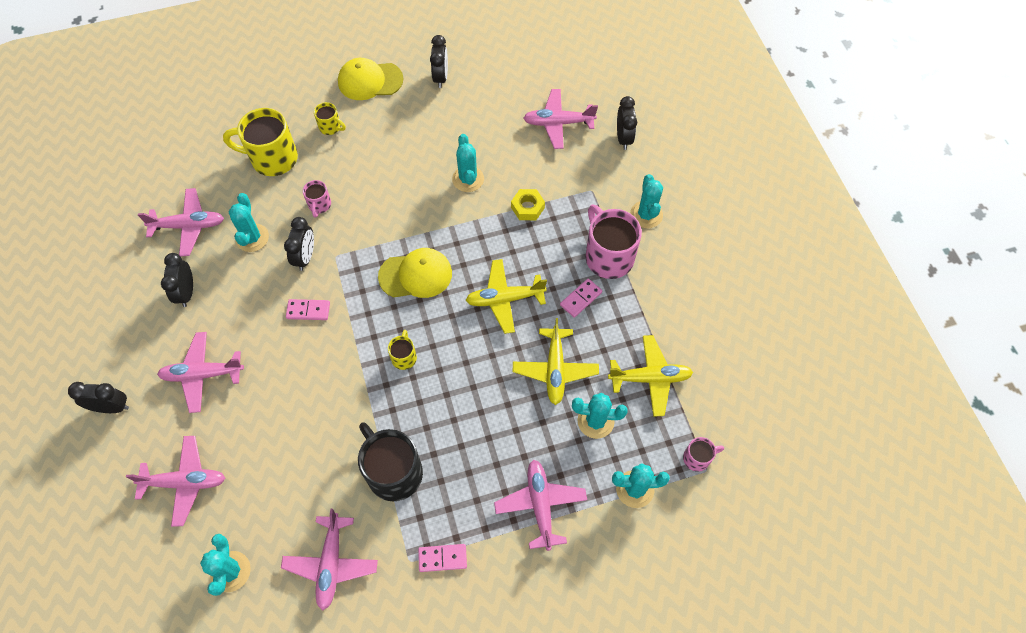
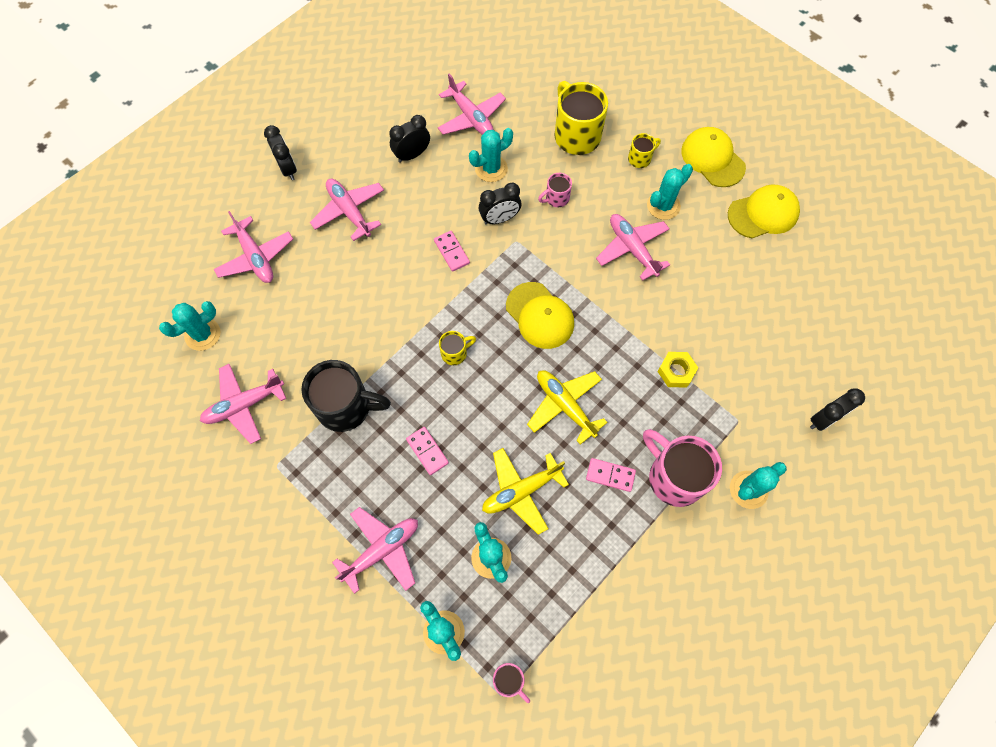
camera: 60 degrees right, 5 degrees up
(331, 127) = (640, 158): yellow mug -> yellow mug turned 120 degrees counterclockwise
(393, 472) = (346, 407): black mug -> black mug turned 75 degrees clockwise
(441, 77) = (763, 213): black clock -> yellow cap
(442, 558) = (291, 492): pink domino -> pink domino (427, 451)
(468, 179) = (669, 301): turquoise cactus -> turquoise cactus (663, 206)
(558, 123) = (793, 347): pink plane -> pink plane (632, 249)
(608, 256) = (674, 477): pink mug -> pink mug turned 75 degrees counterclockwise
(650, 378) = (566, 588): yellow plane -> none

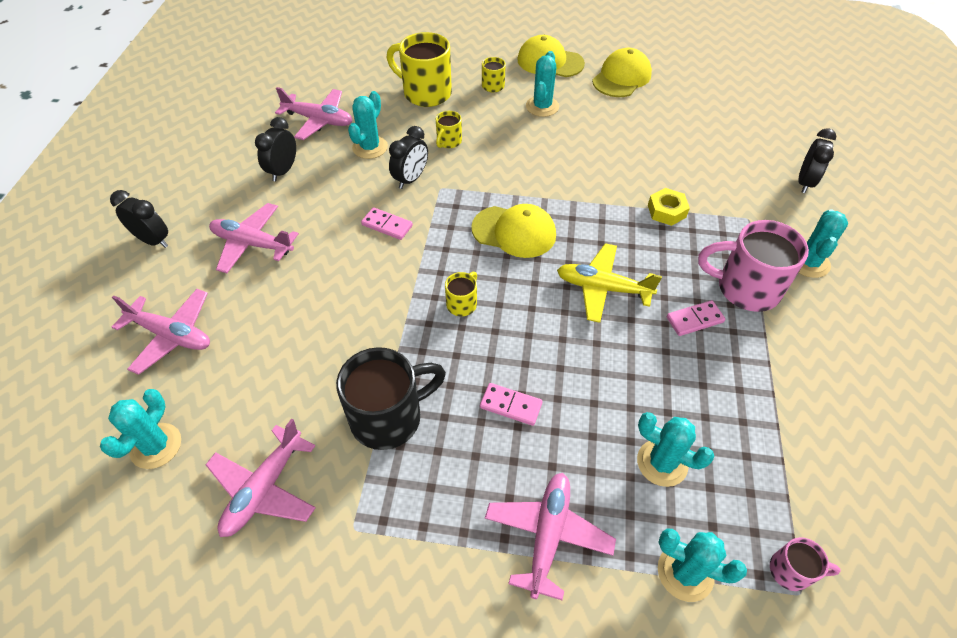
camera: 35 degrees left, 15 degrees down
(521, 491) = (632, 383): yellow plane -> none
(556, 198) = (448, 142): pink mug -> yellow mug
(632, 249) = (546, 146): pink plane -> none

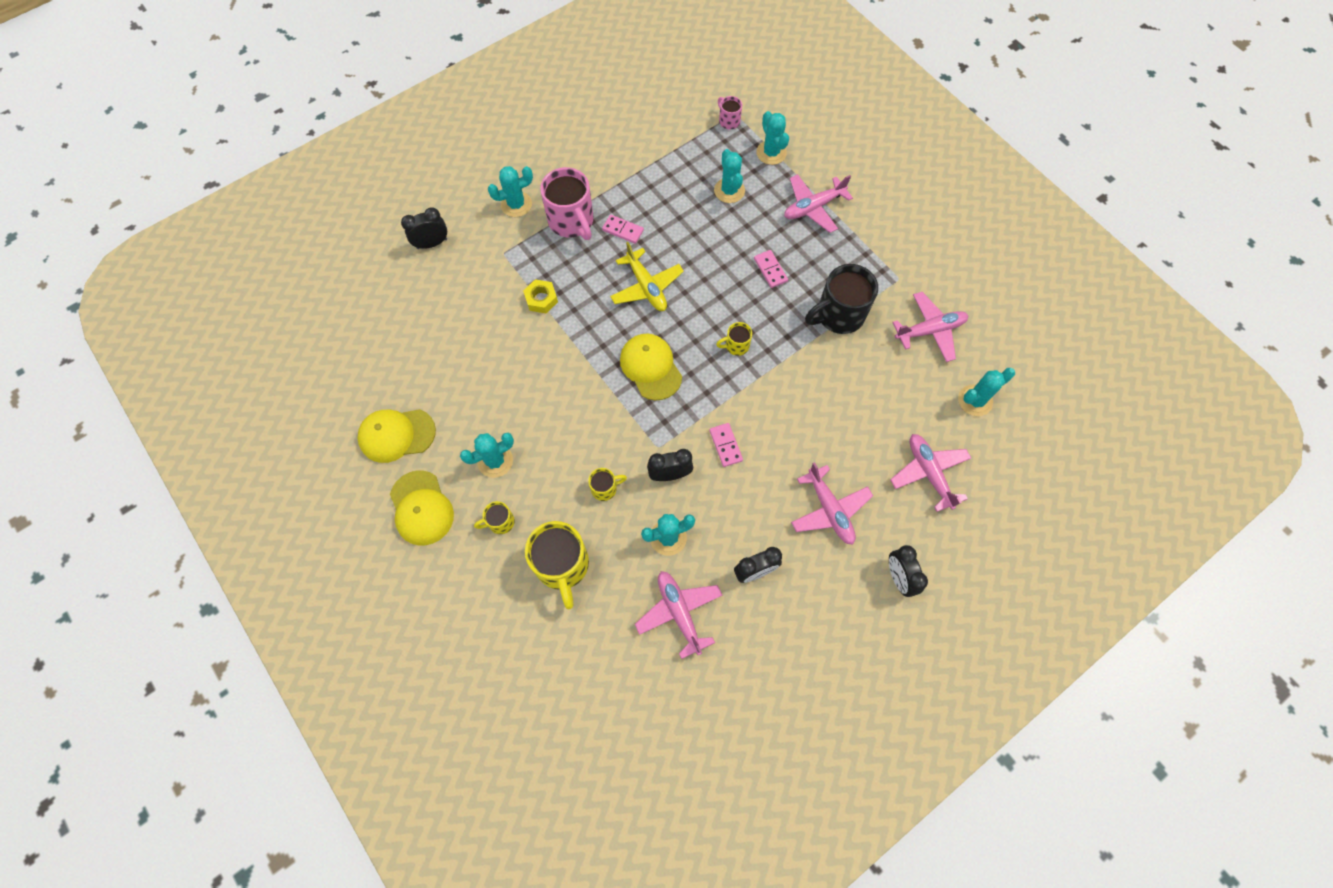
camera: 135 degrees left, 15 degrees up
(389, 417) = (838, 315): black mug -> black mug turned 45 degrees counterclockwise

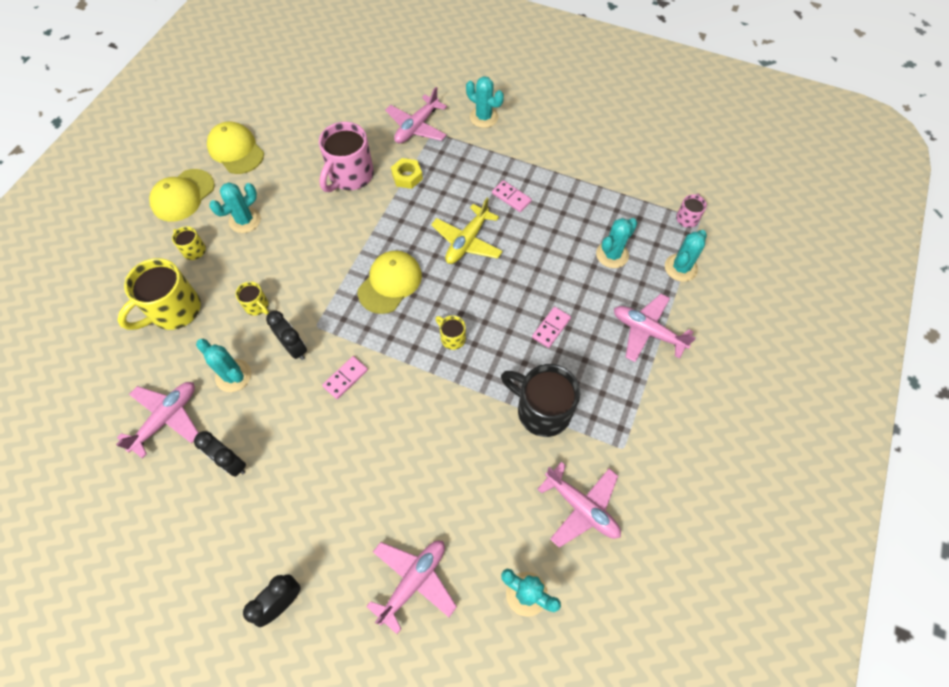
camera: 60 degrees right, 5 degrees down
(432, 243) = (411, 86): black clock -> none
(495, 461) = (245, 220): turquoise cactus -> turquoise cactus turned 75 degrees counterclockwise
(572, 221) = (494, 159): pink mug -> pink mug (350, 176)
(622, 230) = (511, 197): pink domino -> pink domino turned 45 degrees counterclockwise
(829, 510) = (324, 500): pink plane -> pink plane (417, 127)

